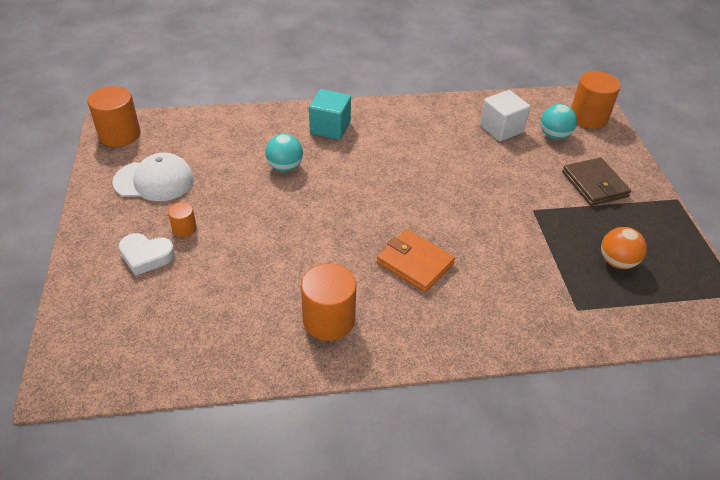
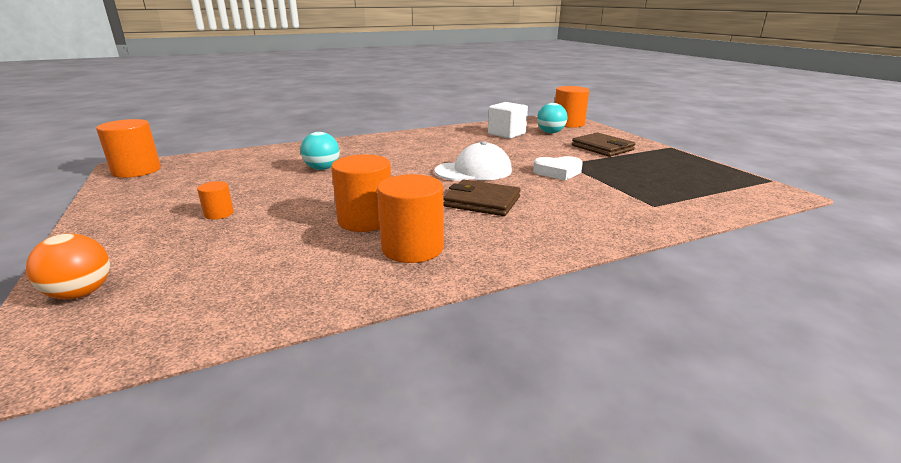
camera: 15 degrees left, 20 degrees down
(146, 256) = (171, 237): white heart -> white heart (558, 172)
(154, 181) = (179, 190): white cap -> white cap (474, 171)
(302, 268) = (365, 220): none -> orange cylinder
(330, 128) = (358, 147): turquoise cube -> none
(415, 263) = (482, 202): orange wallet -> brown wallet
(617, 262) = (659, 178): orange ball -> orange ball (81, 293)

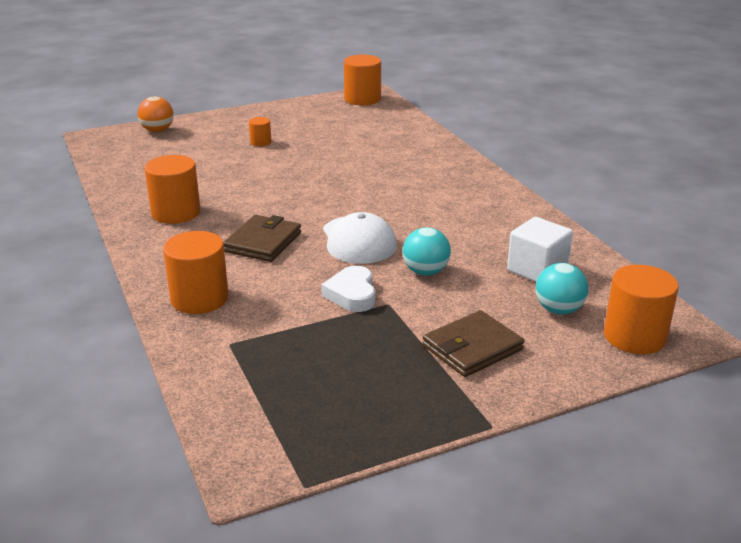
camera: 90 degrees right, 5 degrees up
(322, 169) = (367, 164): turquoise ball -> turquoise ball (425, 272)
(365, 220) = (233, 193): orange cylinder -> orange cylinder (199, 298)

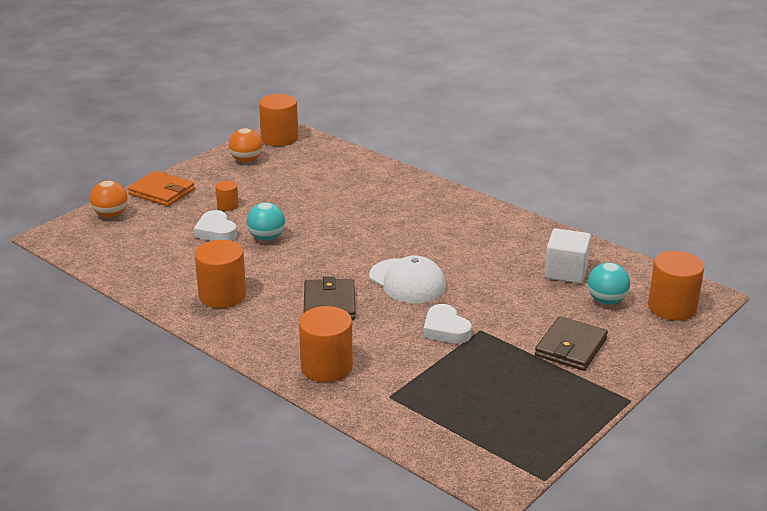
camera: 25 degrees left, 0 degrees up
(217, 121) = (162, 192): none -> orange wallet
(228, 160) = (216, 231): none -> white heart
(315, 110) = (246, 160): none -> orange ball
(425, 272) = (485, 295): turquoise ball -> turquoise ball (266, 238)

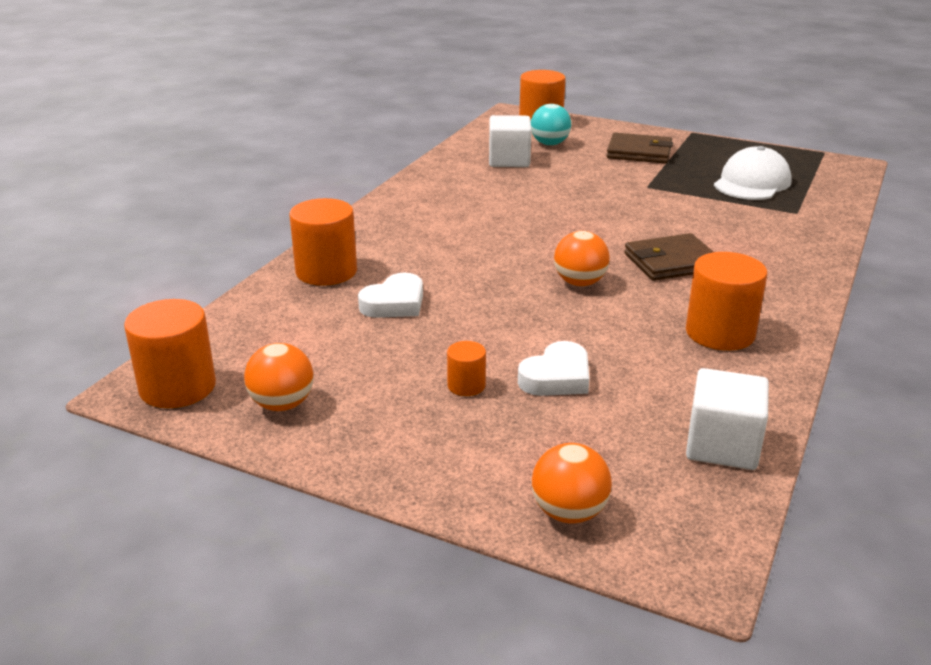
camera: 105 degrees left, 0 degrees up
(120, 264) = (722, 445): none -> white cube
(162, 192) = (447, 473): orange wallet -> none
(266, 238) = (548, 330): turquoise ball -> none
(319, 260) = (580, 283): none -> orange ball
(326, 367) = (788, 246): orange cylinder -> orange cylinder (326, 271)
(407, 281) = (587, 227): white cap -> white cap (752, 183)
(445, 329) = (662, 200): white heart -> white heart (394, 303)

